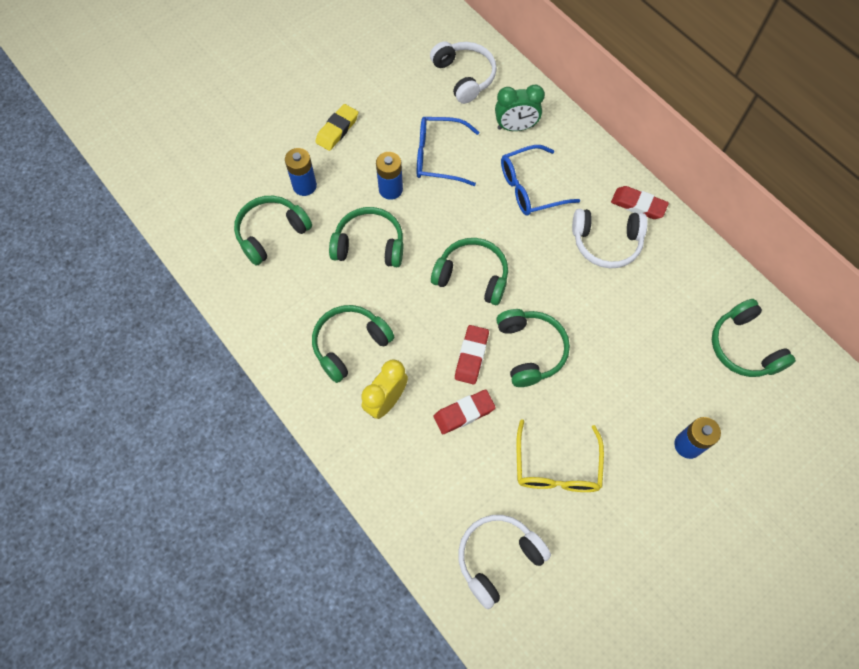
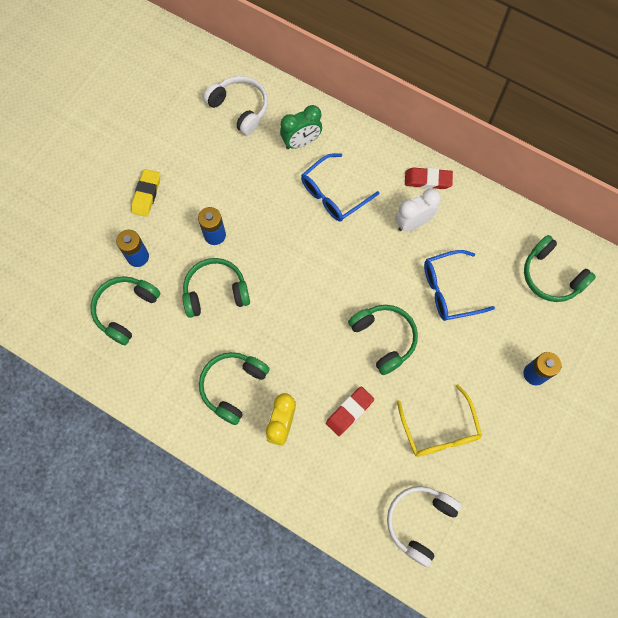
camera: 20 degrees left, 5 degrees up
(438, 156) = (245, 191): blue glasses -> blue glasses (449, 290)
(471, 356) = (338, 360): red eraser -> none
(472, 276) = (313, 290): green headphones -> none
(606, 243) = (413, 223): white headphones -> white clock

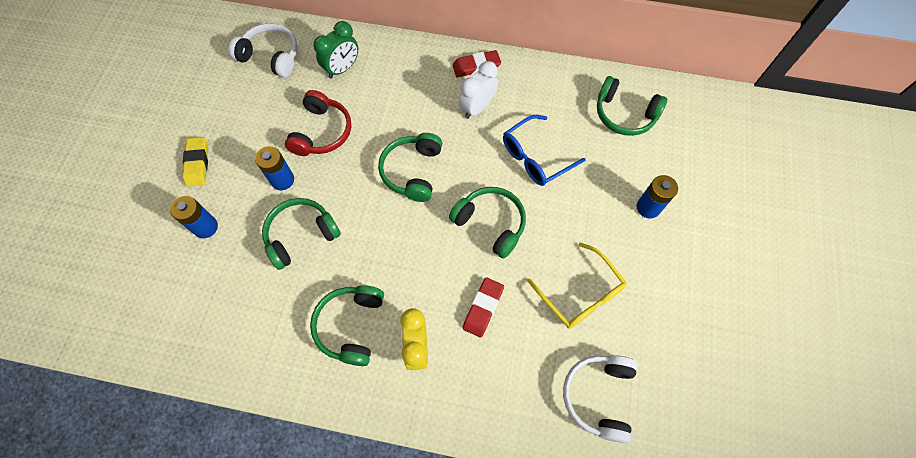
camera: 20 degrees left, 5 degrees down
(126, 310) = (207, 286): green headphones -> green headphones (412, 171)
(263, 200) = (322, 132): none -> red headphones
(333, 194) = (390, 106): blue glasses -> none

